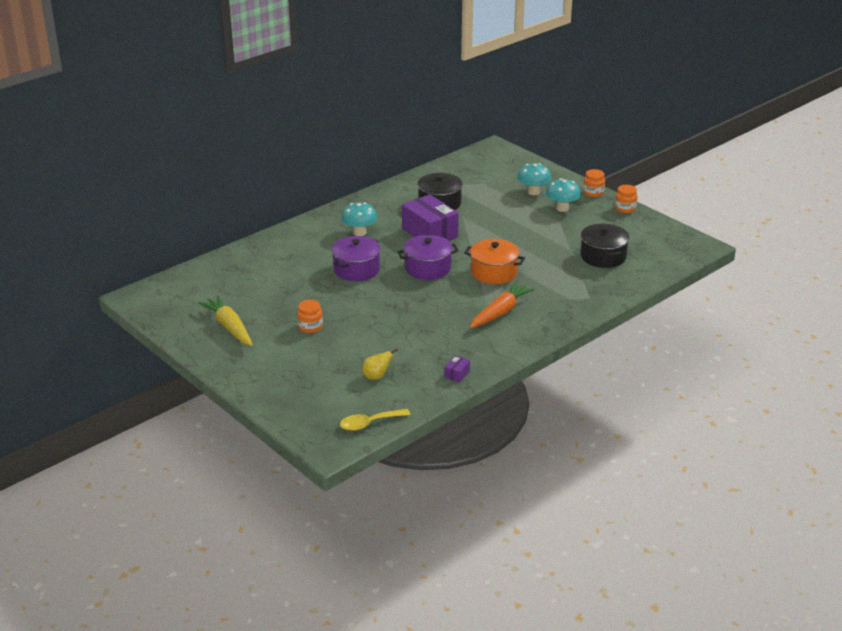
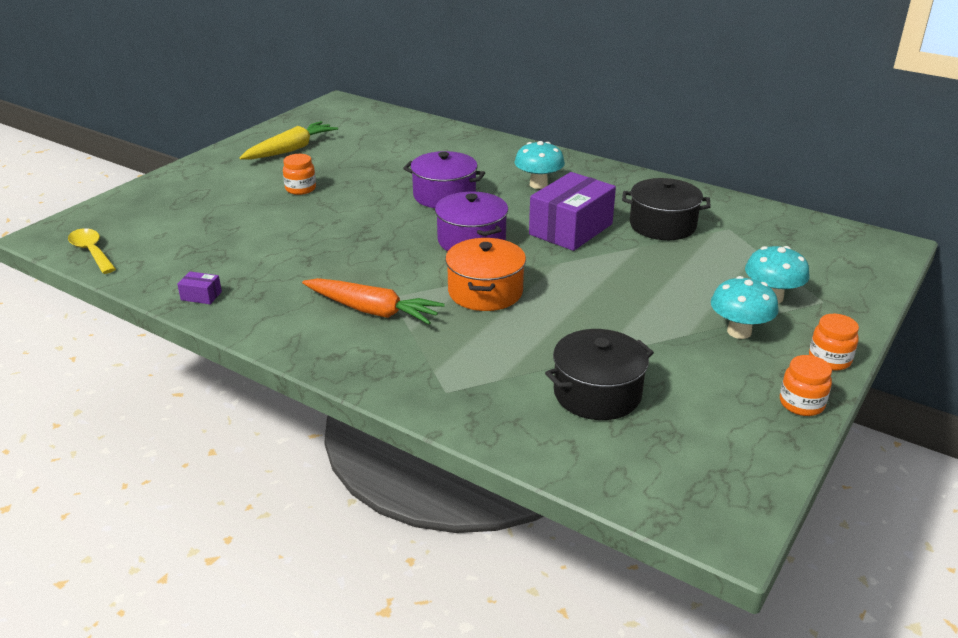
camera: 75 degrees right, 0 degrees up
(376, 377) = (194, 242): yellow pear -> none

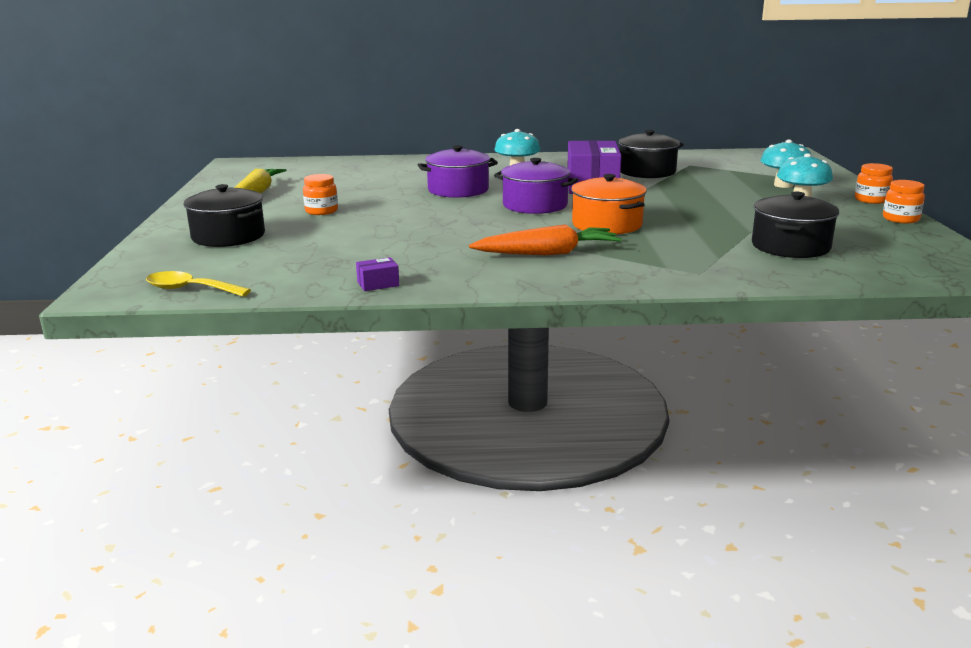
camera: 35 degrees left, 10 degrees down
(197, 198) = (228, 236): none -> black pot

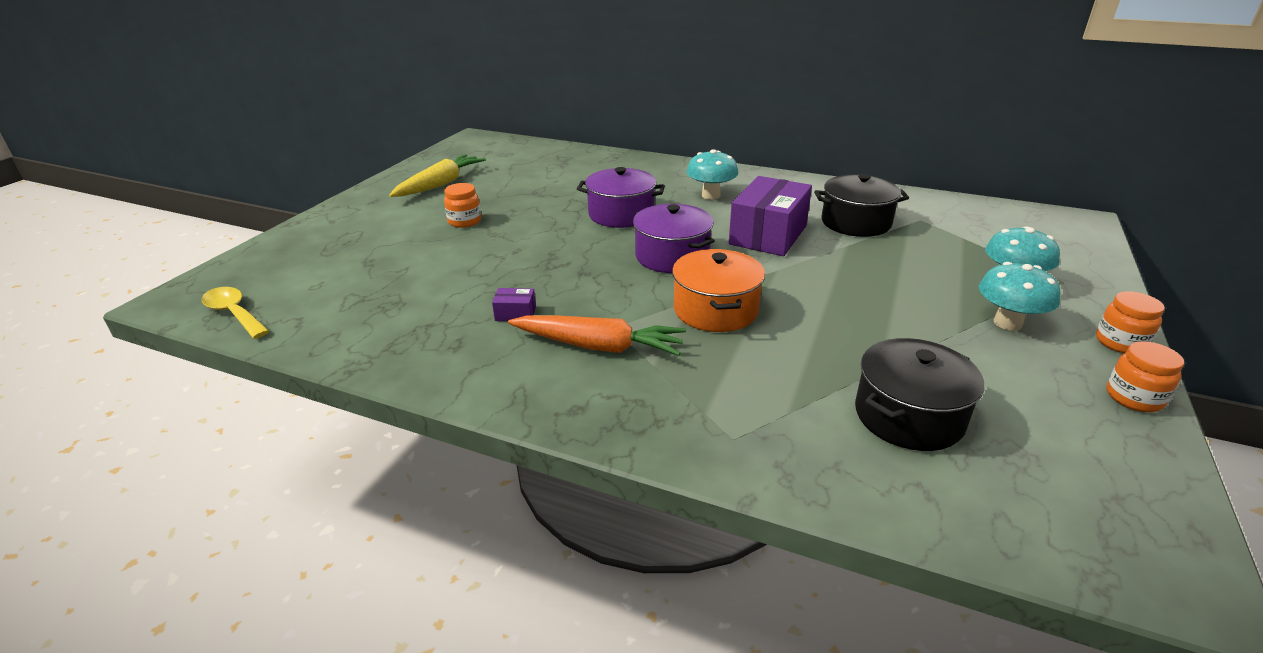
camera: 25 degrees right, 10 degrees up
(228, 236) = (351, 241): black pot -> none
(378, 284) = (385, 352): purple box -> purple box (515, 314)

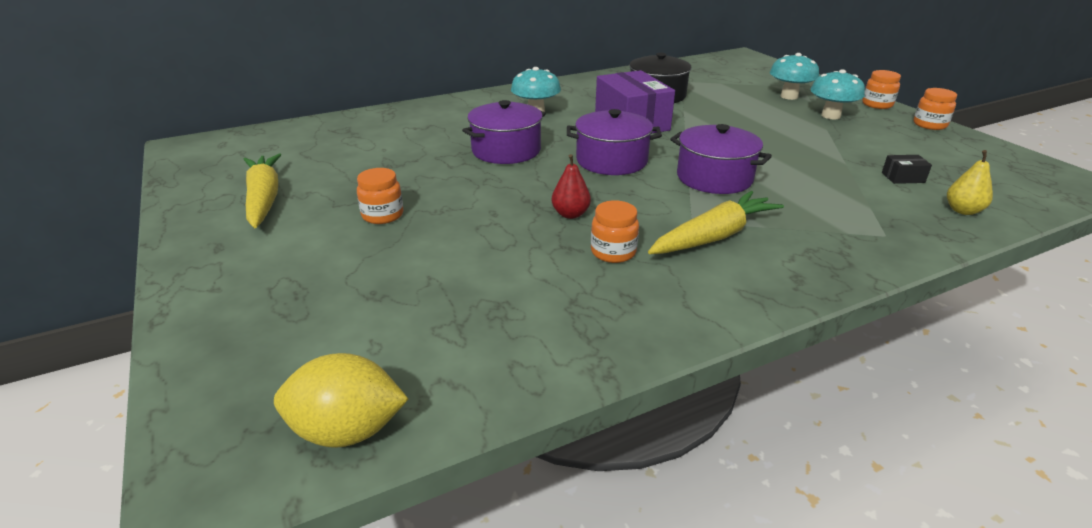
camera: 50 degrees left, 0 degrees up
(234, 313) = (347, 431): yellow spoon -> yellow lemon
(515, 314) = (613, 252): purple box -> orange jar
(552, 276) = (570, 214): none -> red pear
(599, 346) = (714, 236): orange carrot -> yellow carrot
(715, 310) = (714, 178): orange pot -> purple pot
(883, 480) = (963, 210): none -> yellow pear
(908, 416) = (903, 177): black pot -> black box

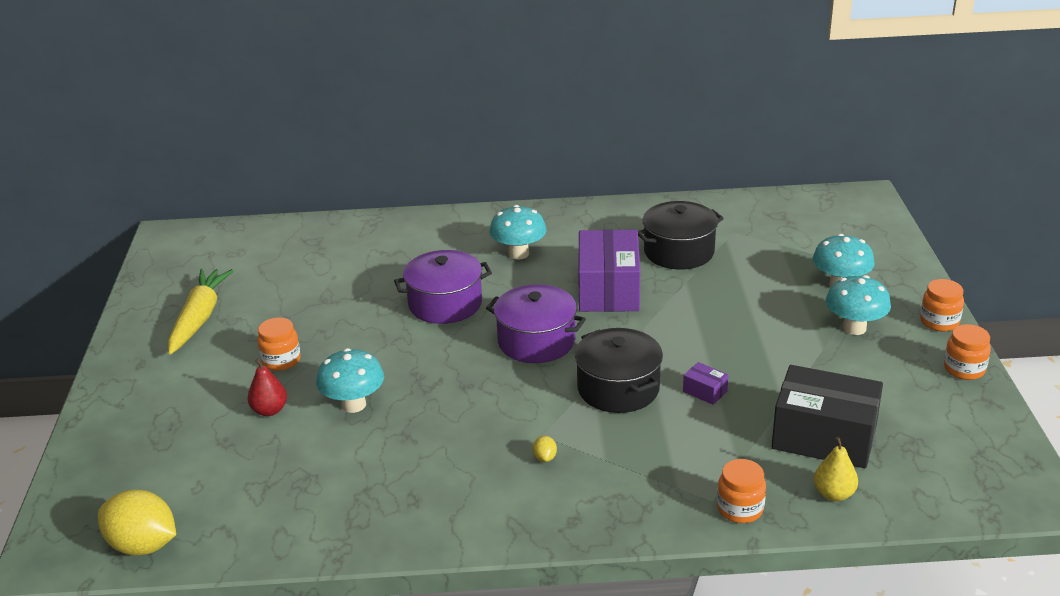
camera: 25 degrees right, 0 degrees up
(491, 234) = (354, 405): none -> turquoise mushroom
(570, 214) = (439, 399): red pear -> red pear (269, 410)
(613, 252) = (440, 450): orange jar -> orange jar (740, 509)
(714, 178) = (618, 388): purple pot -> black pot
(714, 236) = (545, 458): yellow carrot -> yellow lemon
(782, 167) = (705, 391): none -> purple box
(903, 177) = (824, 437): black box -> black box, size x2.46

